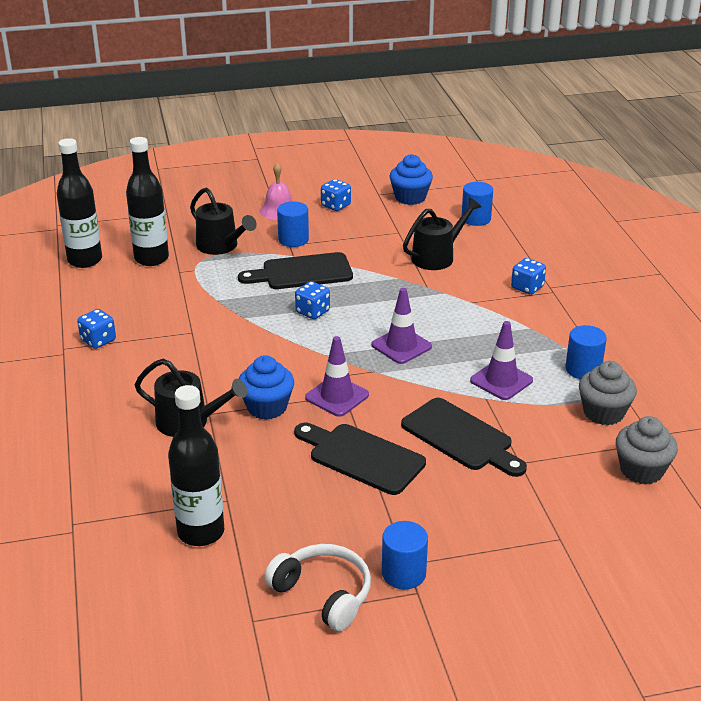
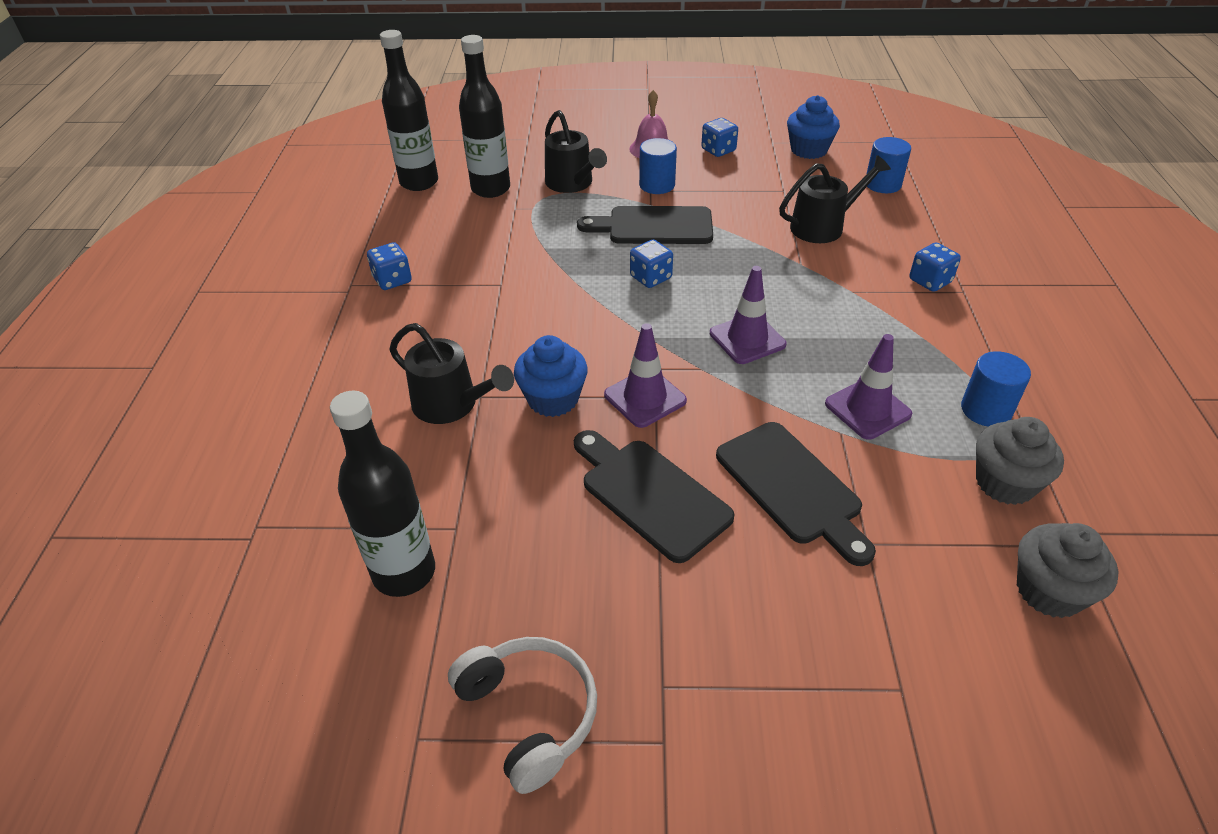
camera: 15 degrees right, 10 degrees up
(403, 573) = (653, 703): blue cylinder -> none

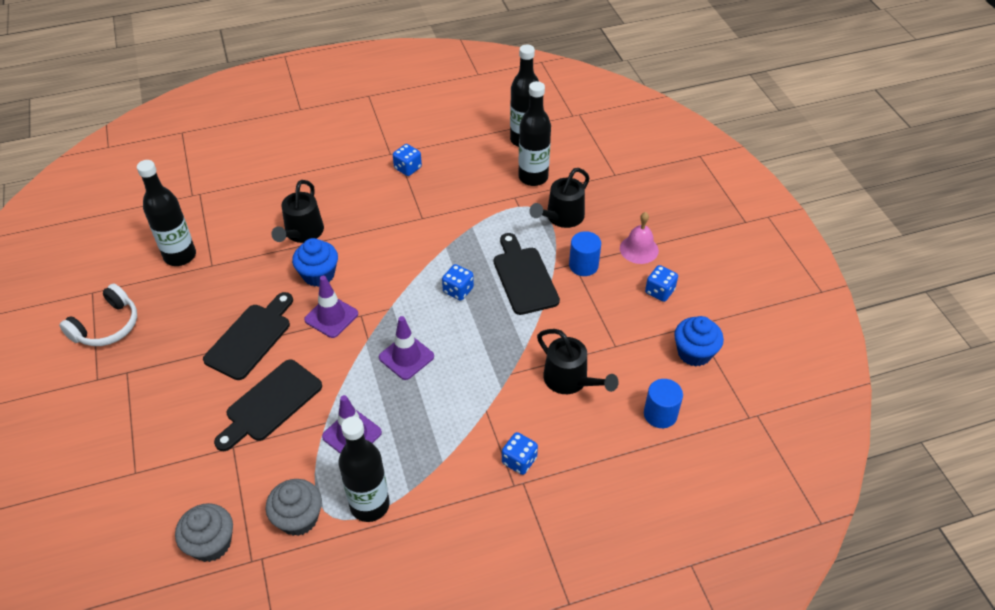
camera: 70 degrees right, 5 degrees up
(986, 410) = (369, 505): blue cylinder -> black bottle

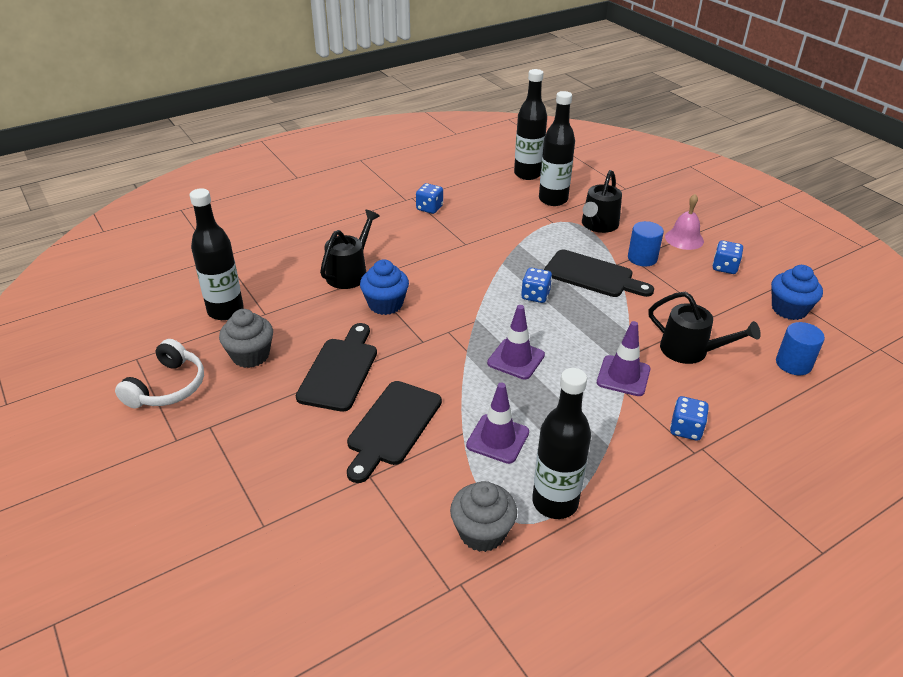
camera: 15 degrees left, 10 degrees down
(211, 543) = (392, 581): grey cupcake -> grey cupcake (250, 355)
(302, 233) = (350, 273): black watering can -> black watering can turned 150 degrees counterclockwise
(331, 317) = (418, 338): purple traffic cone -> purple traffic cone (623, 376)
(524, 277) = (592, 275): black cutting board -> black cutting board turned 150 degrees clockwise

